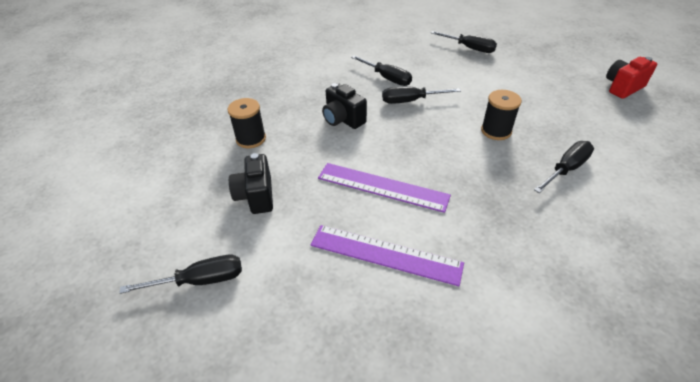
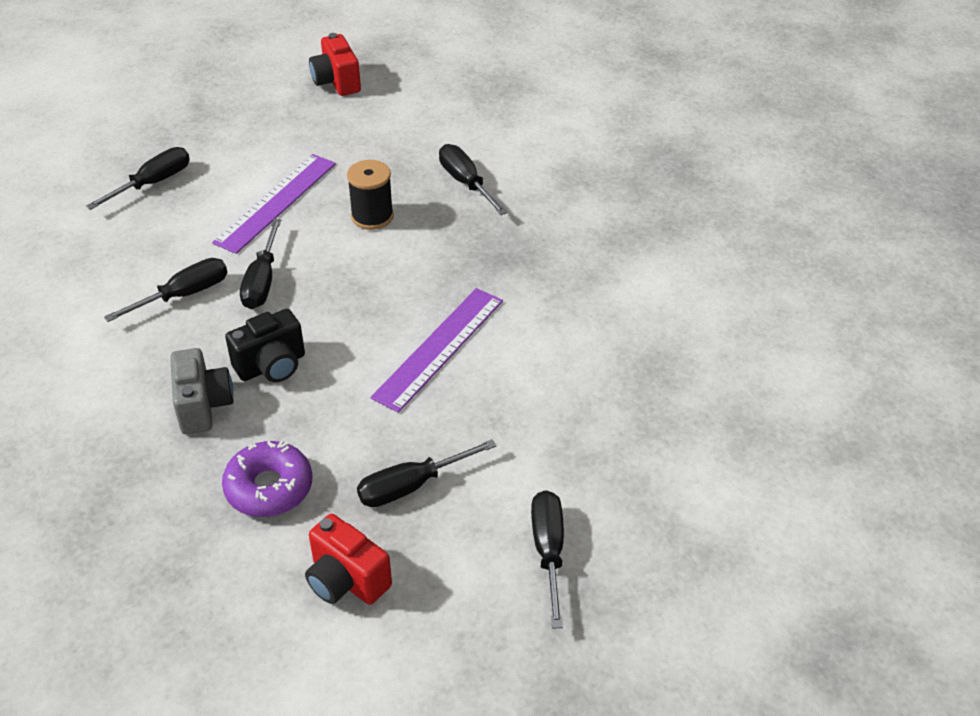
camera: 80 degrees left, 0 degrees up
(183, 183) = (346, 580): none -> red camera
(251, 139) = (269, 487): black spool -> purple donut
(256, 196) = (410, 486): black camera -> black screwdriver
(306, 103) = (203, 406): none -> grey camera
(385, 254) = (552, 366): purple ruler -> purple ruler (276, 202)

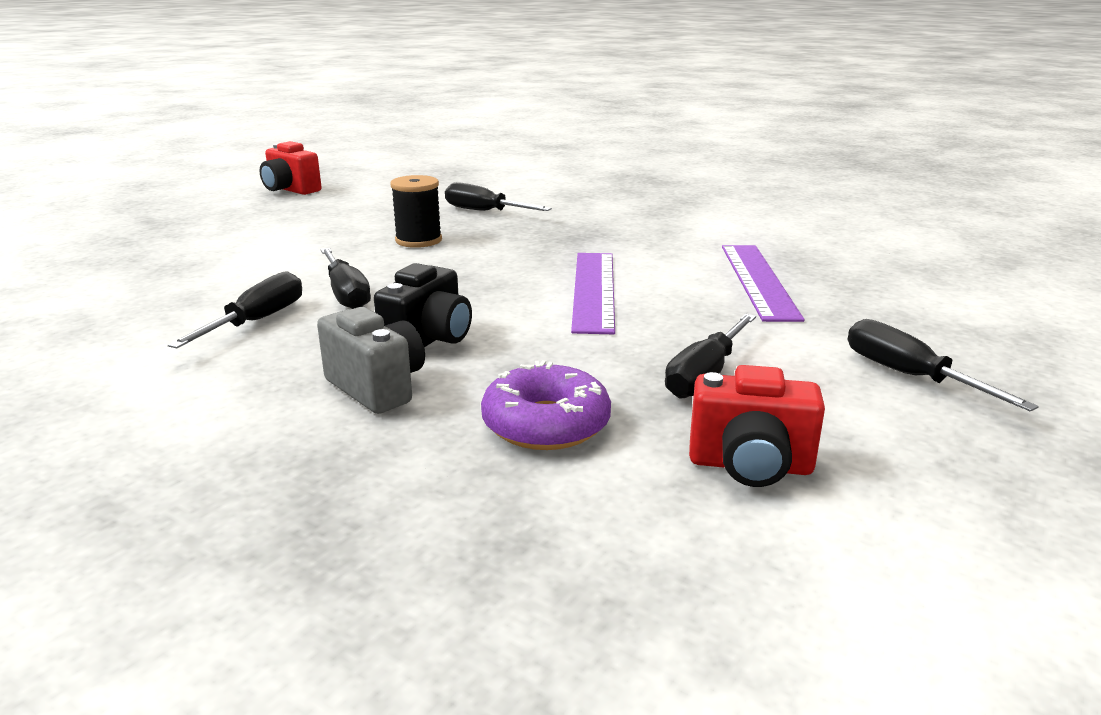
camera: 30 degrees left, 20 degrees down
(153, 183) = (139, 266): black screwdriver -> none
(276, 202) = (304, 251): purple ruler -> purple ruler (758, 280)

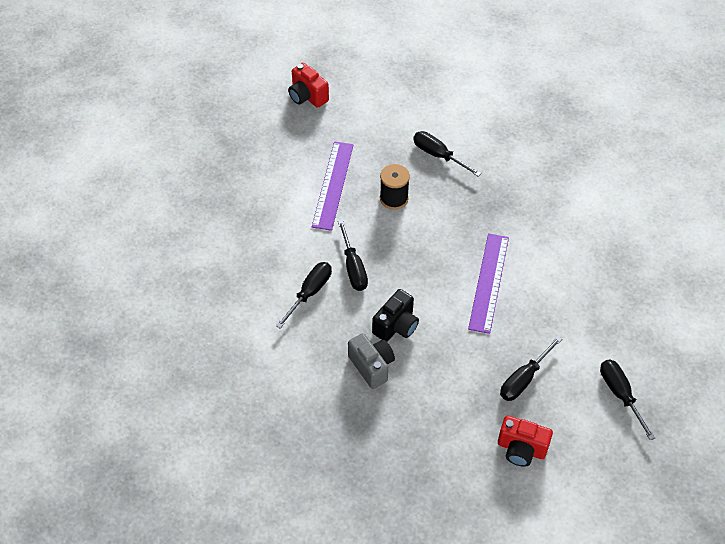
camera: 10 degrees right, 30 degrees up
(546, 424) = (443, 407): purple donut -> none
(758, 280) = (585, 283): purple ruler -> purple ruler (333, 185)

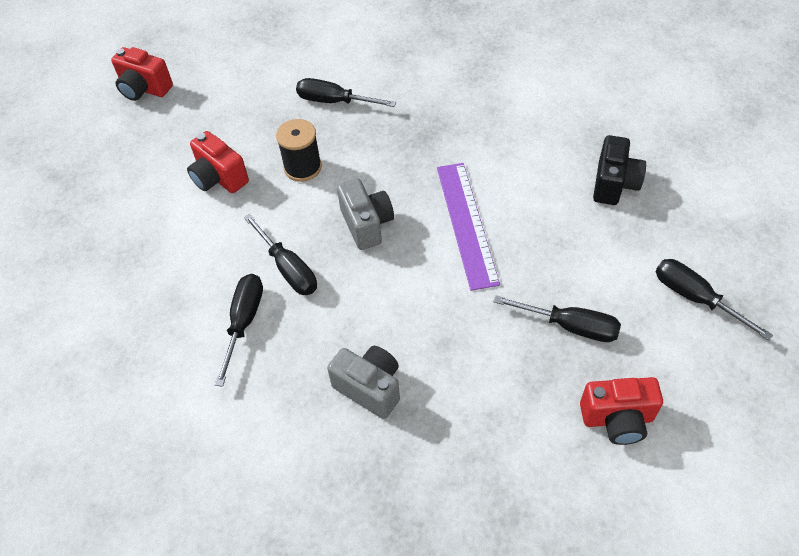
camera: 20 degrees left, 0 degrees up
(333, 185) = (219, 178): purple ruler -> red camera
(396, 326) = (377, 321): black camera -> black camera (614, 184)
(419, 257) = (367, 224): none -> grey camera
(523, 379) = (571, 326): black screwdriver -> black screwdriver turned 90 degrees counterclockwise

